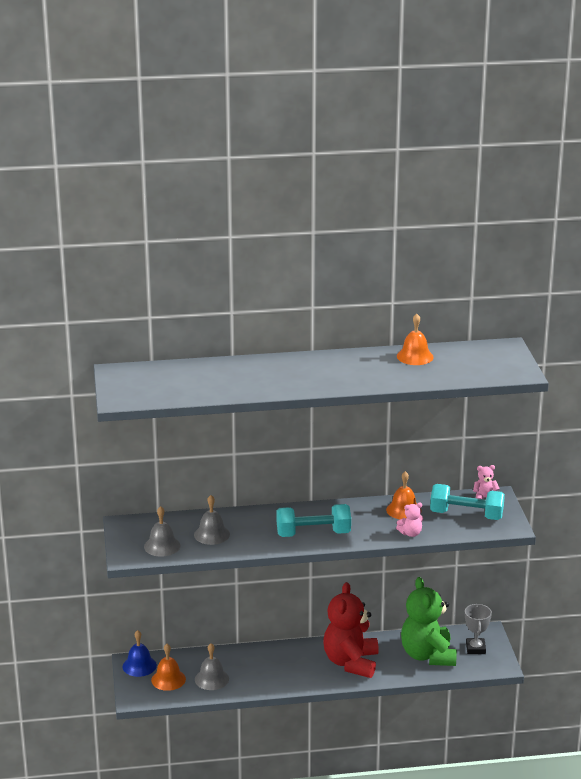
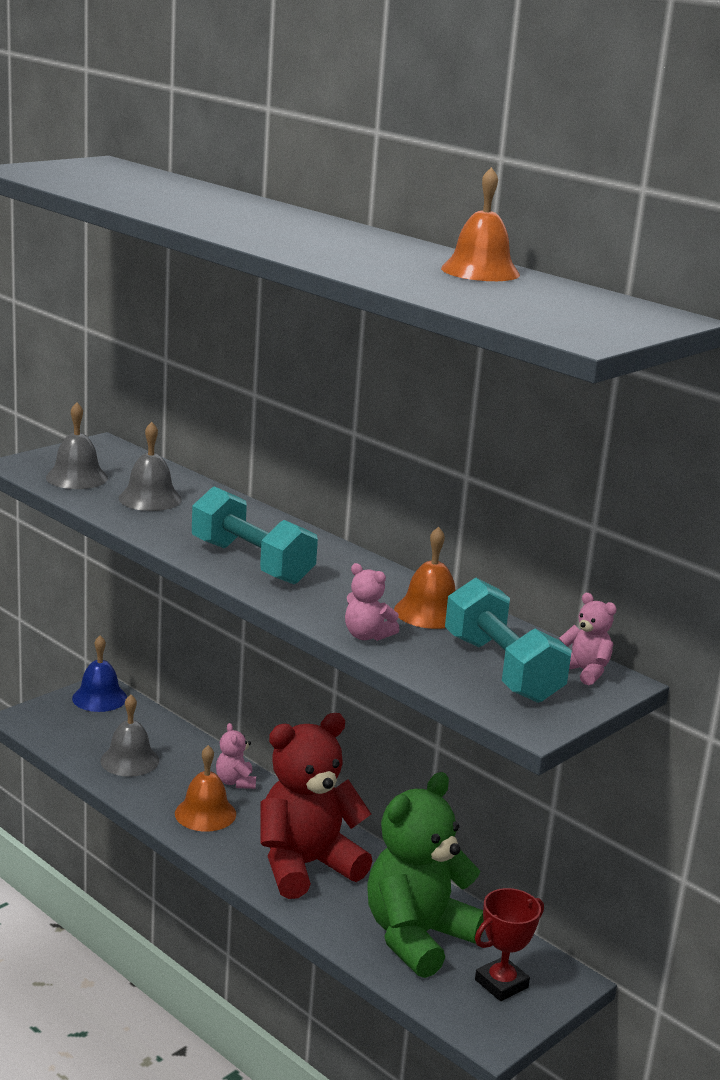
camera: 50 degrees right, 5 degrees down
(168, 679) = (92, 728): orange bell -> orange bell (205, 813)
(264, 654) = (235, 782): none -> pink teddy bear
(475, 648) = (501, 983): grey trophy -> red trophy

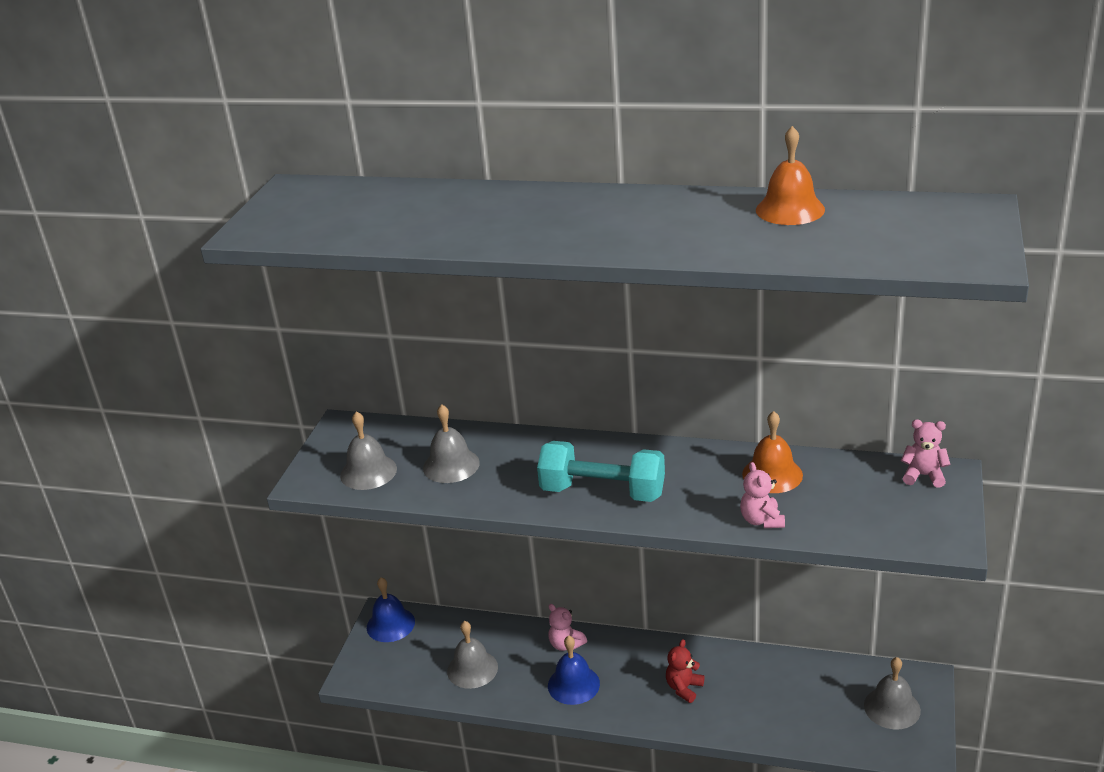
camera: 25 degrees left, 10 degrees up
(205, 813) = (573, 684): orange bell -> blue bell
(306, 866) = (684, 688): red teddy bear -> red teddy bear, size x0.42
(367, 636) = (761, 520): pink teddy bear -> pink teddy bear turned 75 degrees clockwise
(417, 937) = (809, 703): green teddy bear -> none
(501, 983) = (892, 708): red trophy -> grey bell
(502, 669) = (876, 502): turquoise dumbbell -> none

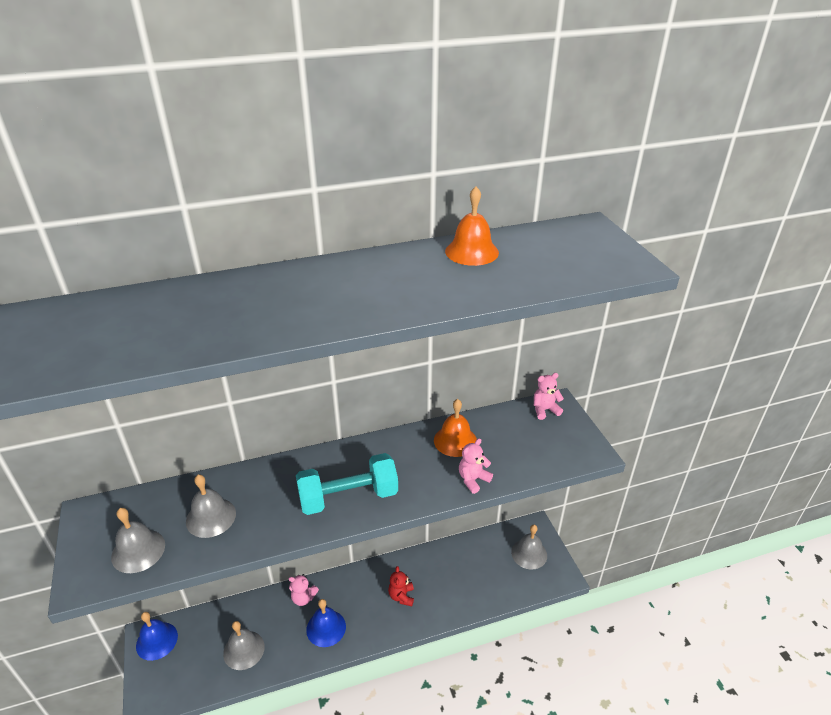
camera: 35 degrees left, 5 degrees up
(761, 520) = (473, 480): pink teddy bear -> pink teddy bear turned 90 degrees clockwise

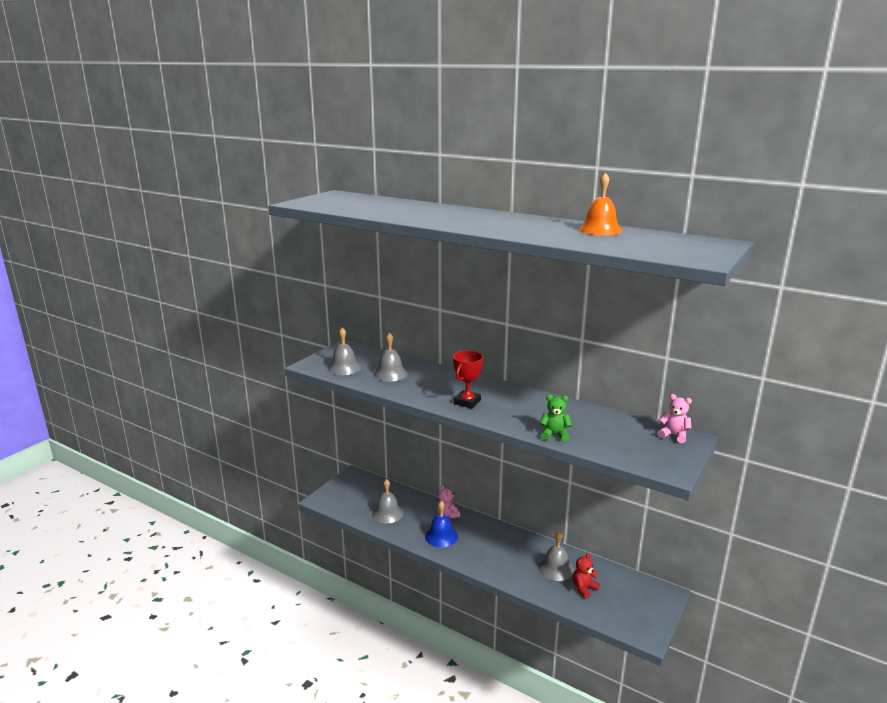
camera: 50 degrees right, 15 degrees down
(157, 641) = (355, 480): blue bell -> none
(348, 497) = (467, 402): turquoise dumbbell -> red trophy
(401, 596) = (506, 556): red teddy bear -> red teddy bear (584, 588)
(455, 440) = (575, 415): orange bell -> none
(473, 480) = (554, 435): pink teddy bear -> green teddy bear
(529, 553) = (636, 603): grey bell -> grey bell (556, 568)

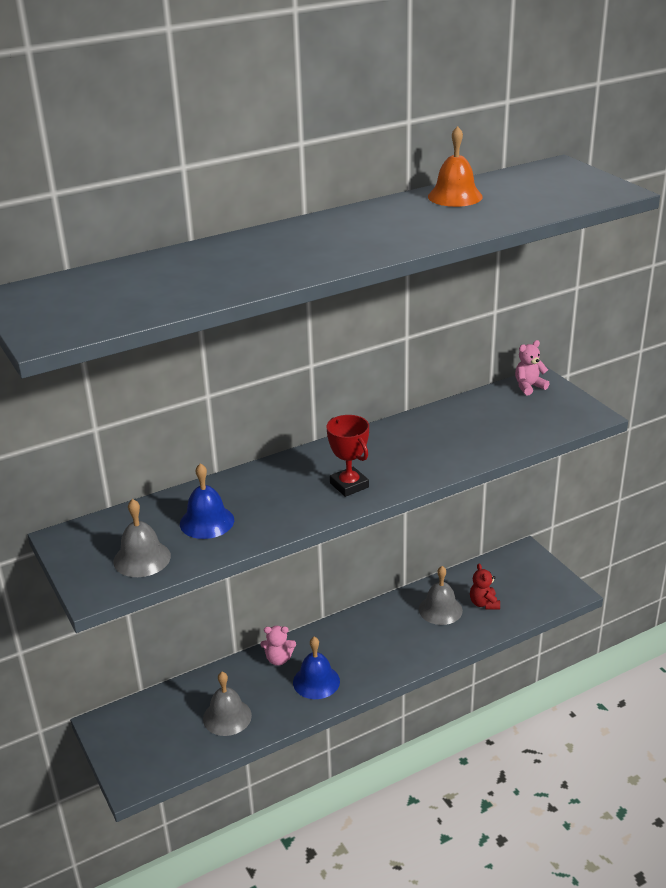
camera: 60 degrees left, 10 degrees up
(390, 374) = (207, 521): grey bell -> blue bell
(554, 435) = (475, 453): green teddy bear -> none

